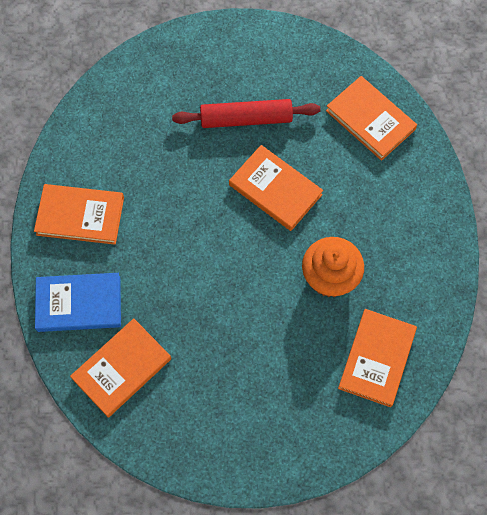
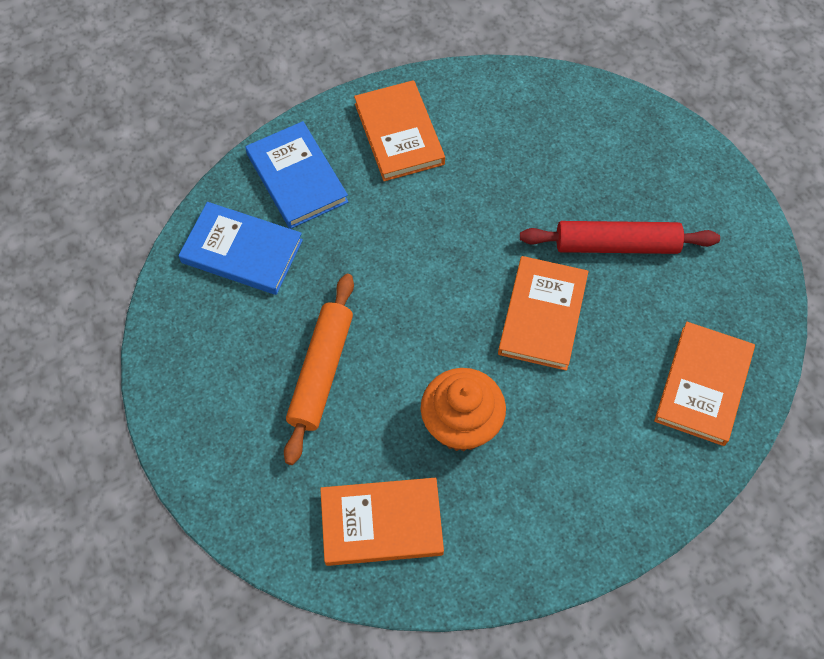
camera: 65 degrees right, 5 degrees down
(122, 368) = (242, 251): orange book -> blue book
(246, 119) = (616, 245): red rolling pin -> red rolling pin turned 60 degrees counterclockwise
(248, 352) = (321, 372): none -> orange rolling pin

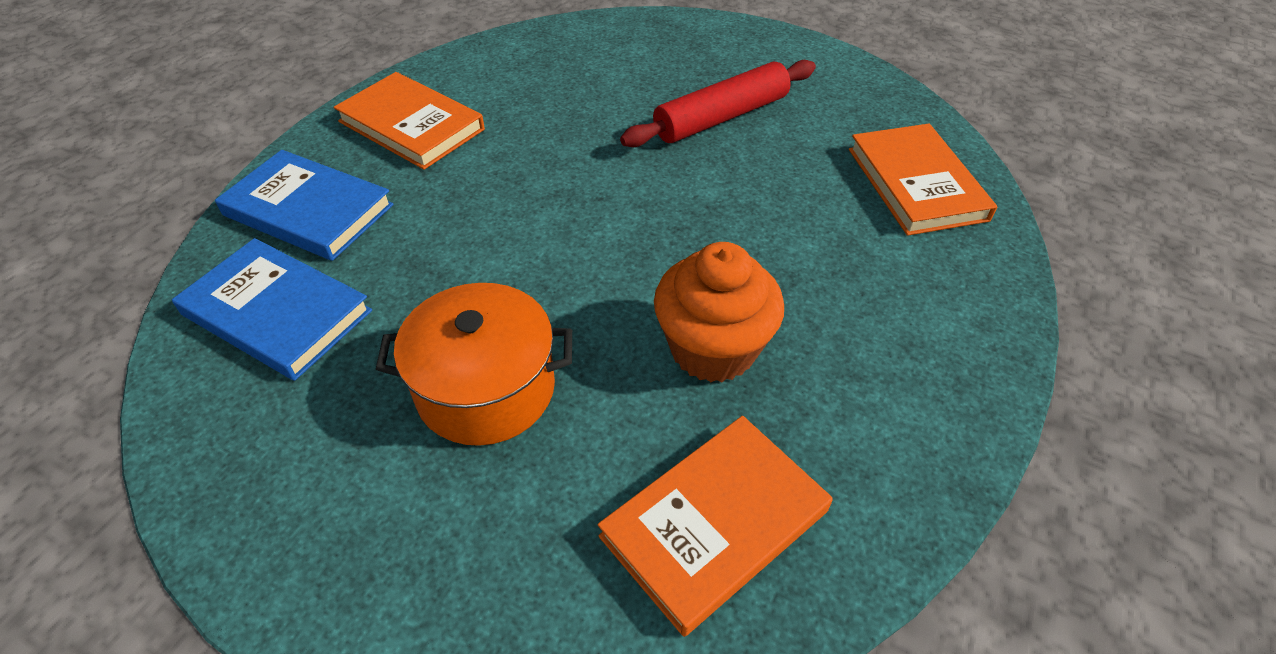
camera: 35 degrees left, 15 degrees down
(242, 251) = (277, 312): blue book -> blue book turned 45 degrees clockwise
(321, 372) = (486, 389): orange rolling pin -> orange pot
(542, 315) = (705, 203): orange book -> none

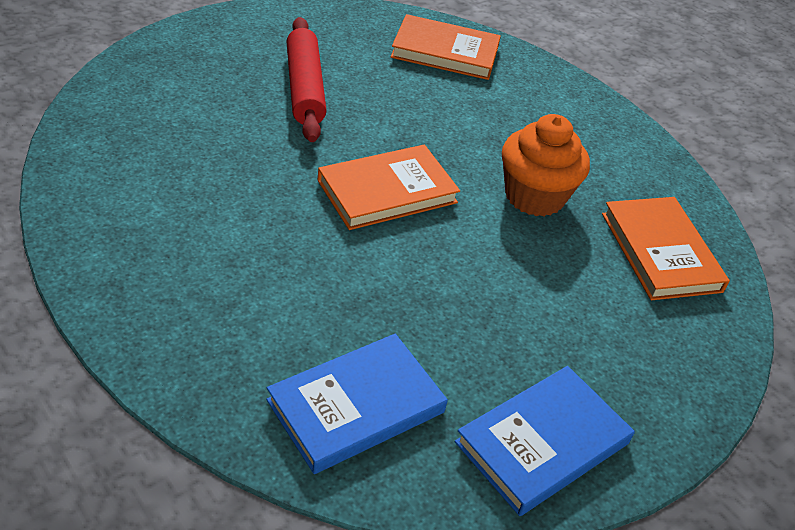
camera: 70 degrees left, 5 degrees down
(308, 210) = (226, 353): blue book -> blue book (542, 442)
(411, 125) = (151, 250): orange book -> orange book (387, 191)
(486, 389) = (511, 309): orange pot -> none

